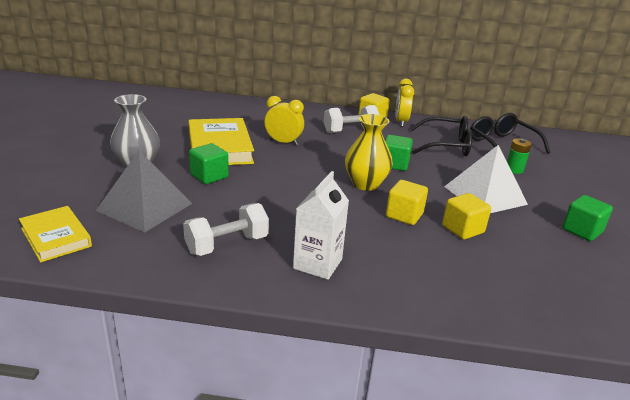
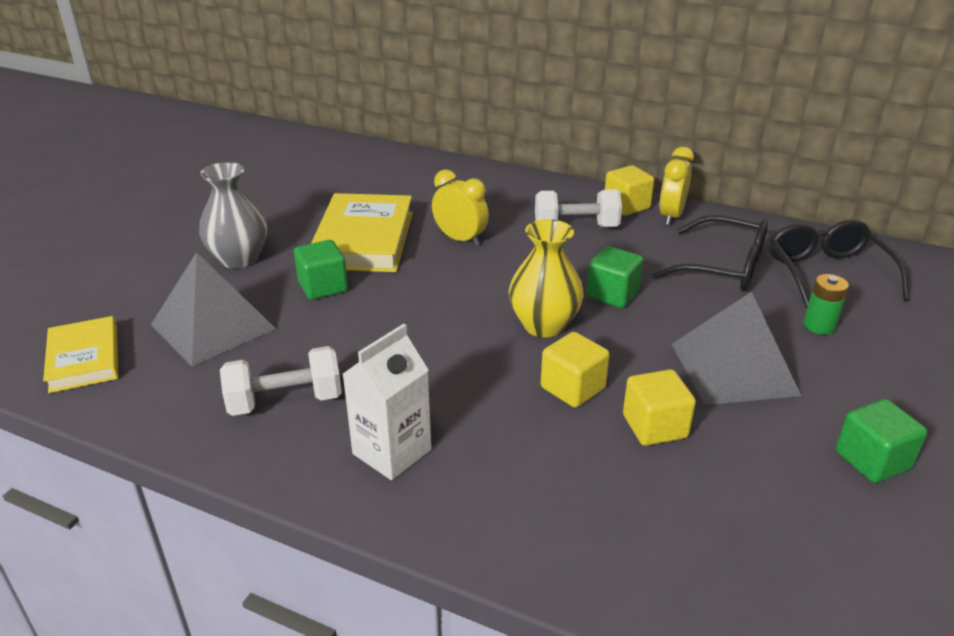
camera: 20 degrees right, 5 degrees up
(485, 195) = (733, 368): white pyramid -> grey pyramid

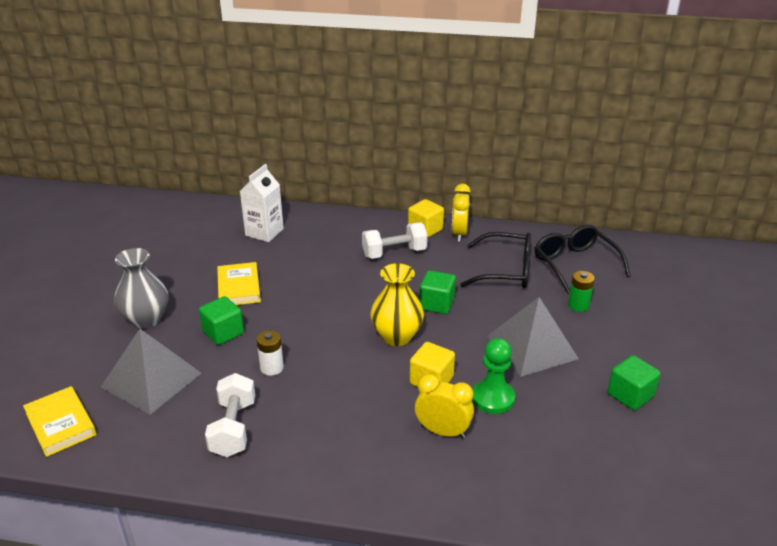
camera: 15 degrees left, 0 degrees up
(285, 401) = (233, 428): white dumbbell -> white dumbbell turned 60 degrees counterclockwise
(364, 240) = (239, 288): yellow book -> yellow book, size x0.62
(365, 337) = (271, 368): none -> white battery
(392, 452) = (325, 450): white carton -> white carton (264, 232)
(460, 239) = (312, 276): yellow clock -> yellow clock (442, 431)
(654, 426) = (493, 398): yellow cube -> green pawn

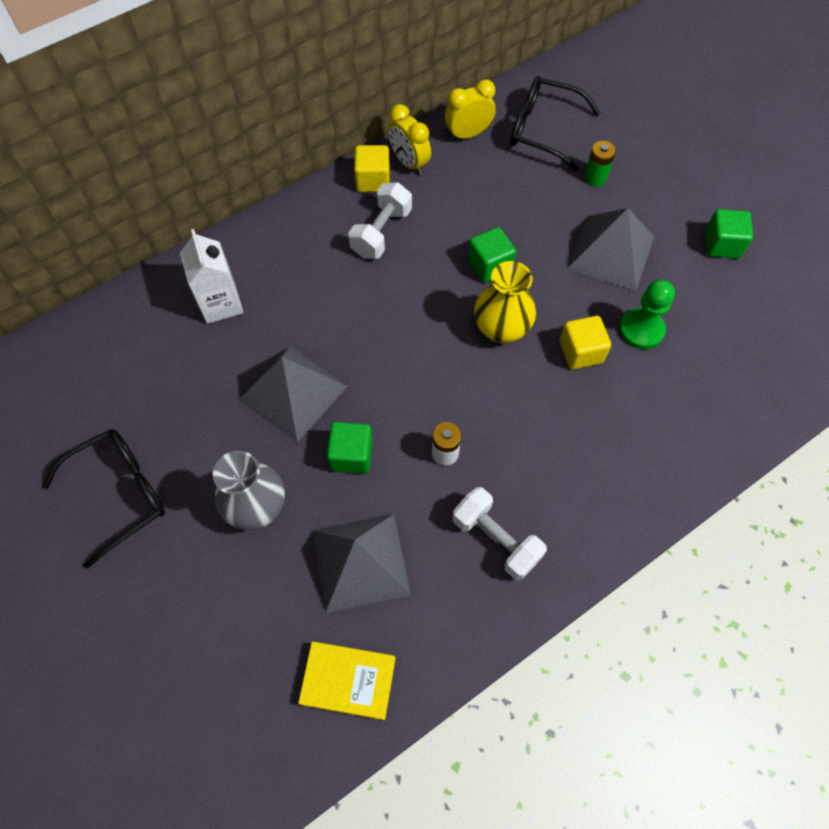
camera: 45 degrees left, 30 degrees up
(239, 288) = (293, 392): yellow book -> grey pyramid
(442, 431) = (645, 394): yellow clock -> yellow clock (468, 134)
(506, 270) = (499, 180): black glasses -> black glasses (121, 493)

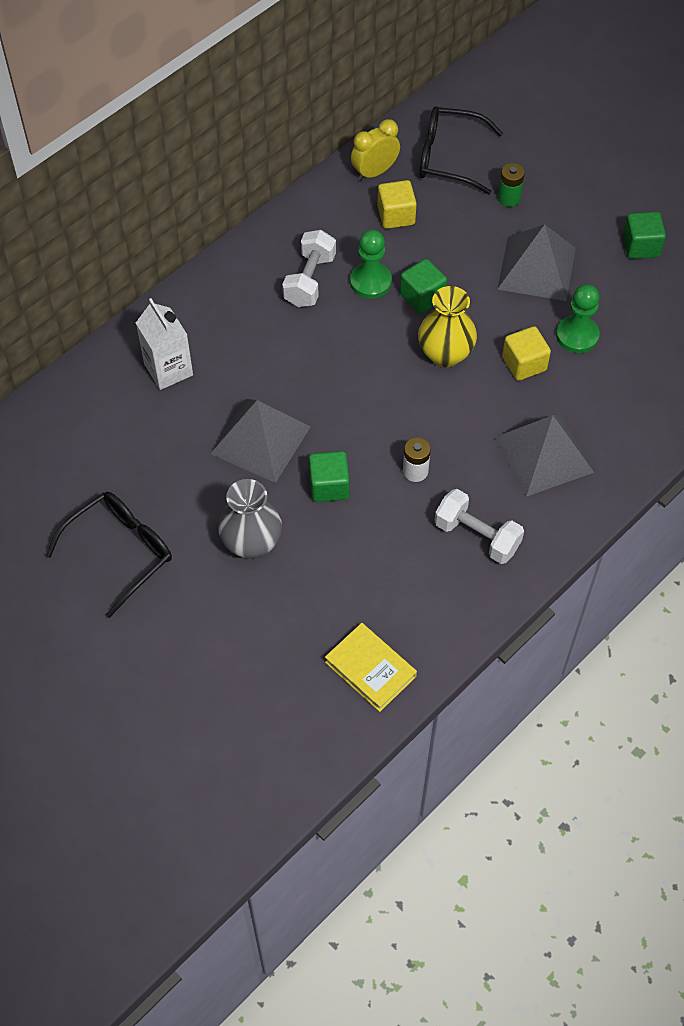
camera: 10 degrees left, 5 degrees down
(348, 681) = (370, 669): yellow book -> yellow book turned 45 degrees clockwise
(360, 562) = (358, 574): grey pyramid -> grey pyramid (543, 455)
(373, 180) = (289, 231): yellow cube -> yellow cube (396, 215)
(409, 163) = (321, 209): yellow clock -> none
(441, 242) = (370, 282): none -> green pawn

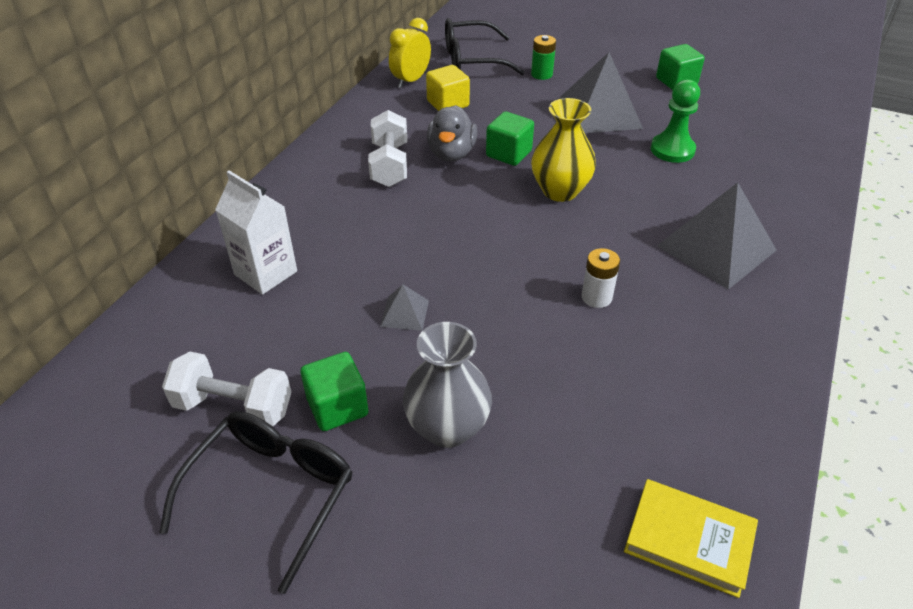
camera: 20 degrees left, 15 degrees down
(260, 440) = (404, 313): grey pyramid -> grey pyramid, size x0.46
(329, 486) = (509, 338): green cube -> green cube (337, 407)
(370, 282) = (451, 153): green pawn -> grey duck
(477, 536) = (706, 342): white dumbbell -> white dumbbell (233, 407)
(524, 364) = (640, 181): yellow cube -> none

